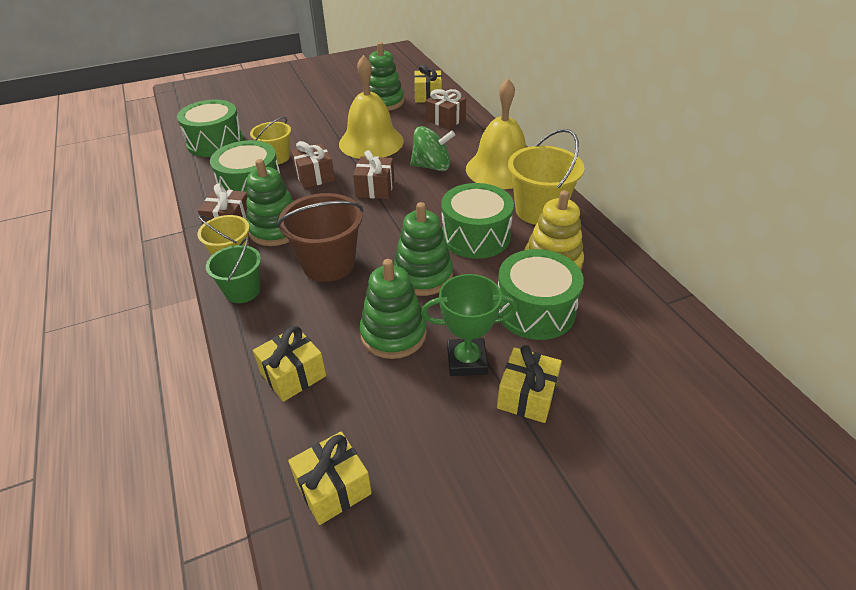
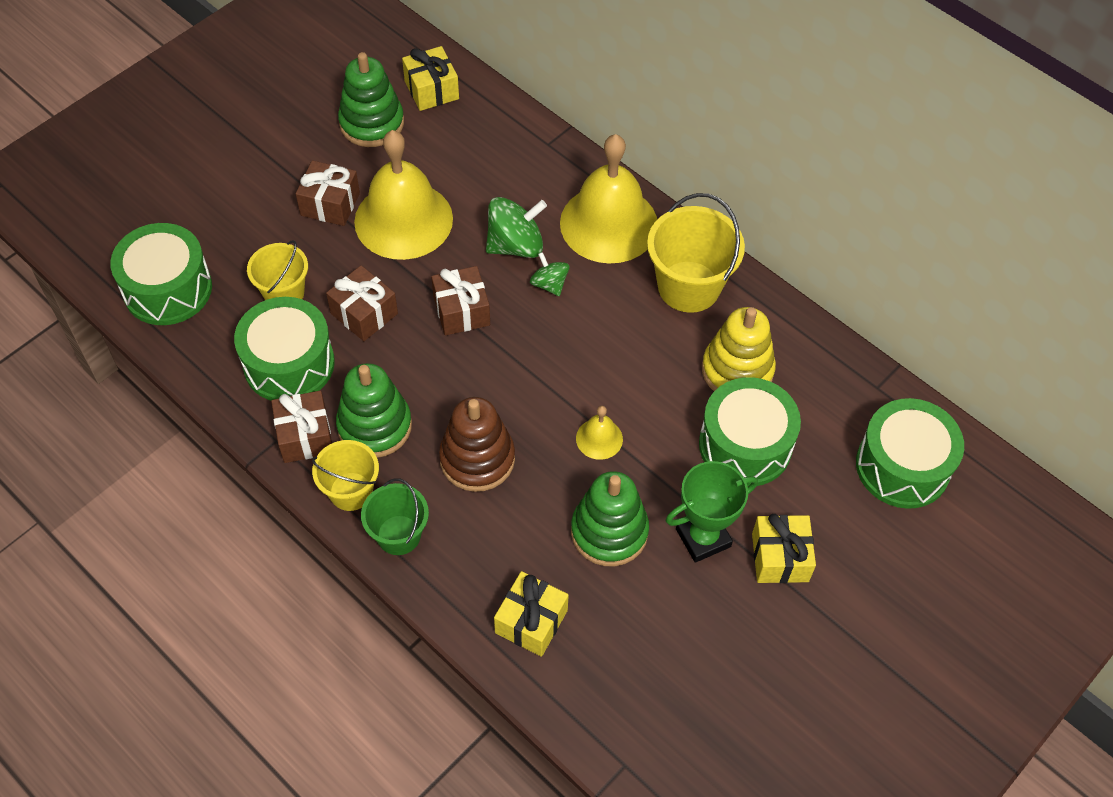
camera: 25 degrees left, 15 degrees up
(328, 264) = (477, 459): brown bucket -> brown stacking toy
(333, 488) = (646, 724): yellow gift -> none
(423, 276) = (599, 438): green stacking toy -> yellow bell
(441, 188) = (549, 284): none -> green spinning top
(445, 119) = (485, 139): brown gift -> brown gift (330, 204)
(475, 236) = (631, 355): green drum -> green drum (902, 466)

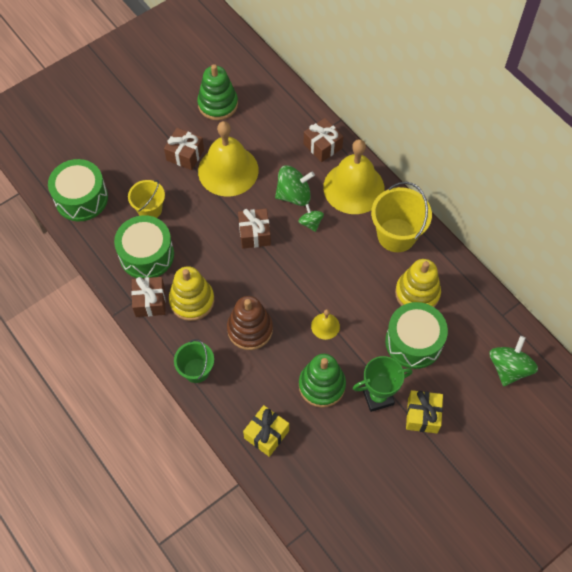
camera: 10 degrees right, 5 degrees up
(351, 491) = (172, 339): yellow bucket -> none
(364, 313) = (196, 228): brown gift -> brown gift (322, 146)
(374, 426) = (192, 301): green stacking toy -> yellow stacking toy
(431, 90) = (258, 86): yellow gift -> none
(902, 466) = (509, 368): green drum -> green spinning top

